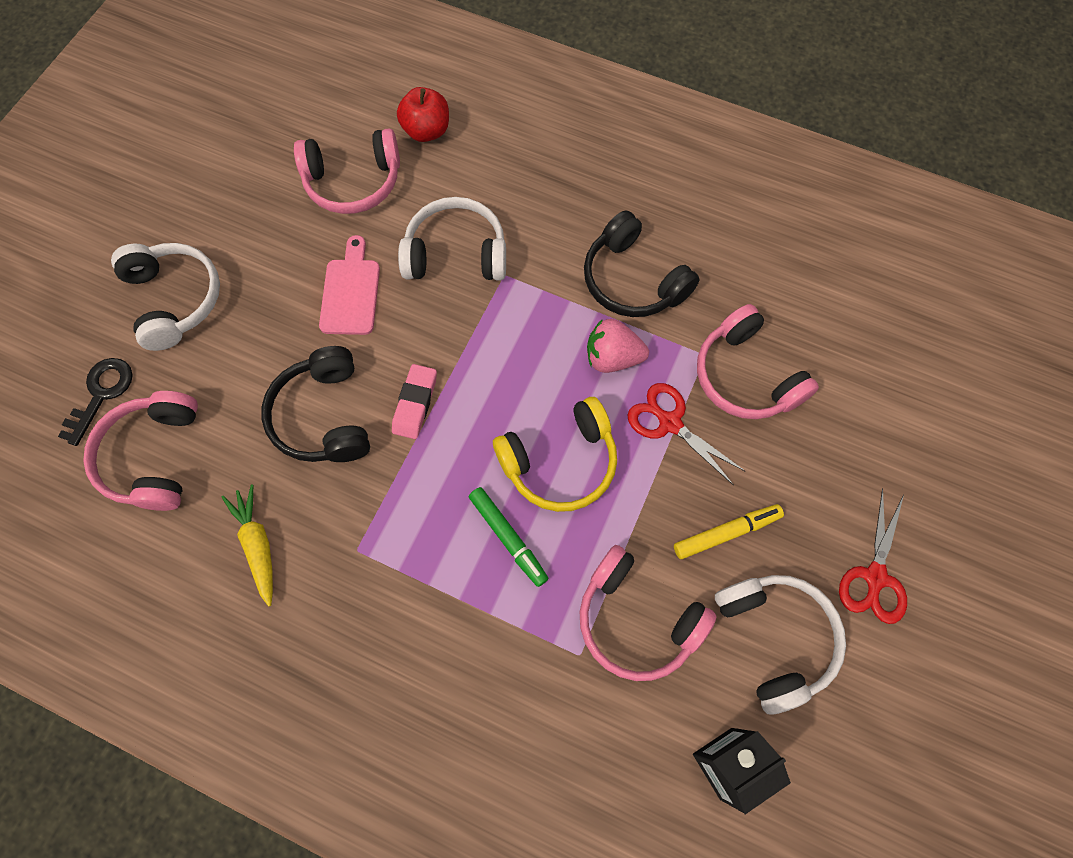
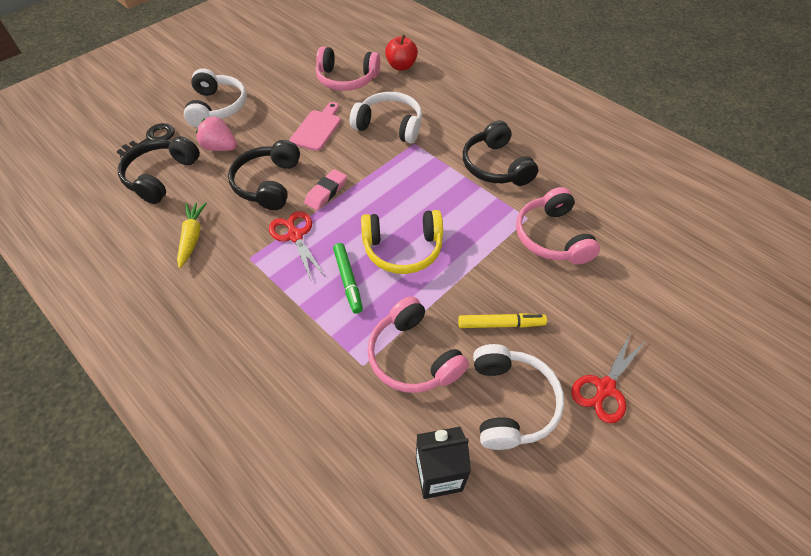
camera: 20 degrees right, 15 degrees down
(154, 456) = (161, 176): pink headphones -> black headphones
(612, 357) = (464, 202): pink strawberry -> pink strawberry (220, 147)
(670, 423) = (487, 248): red scissors -> red scissors (295, 236)

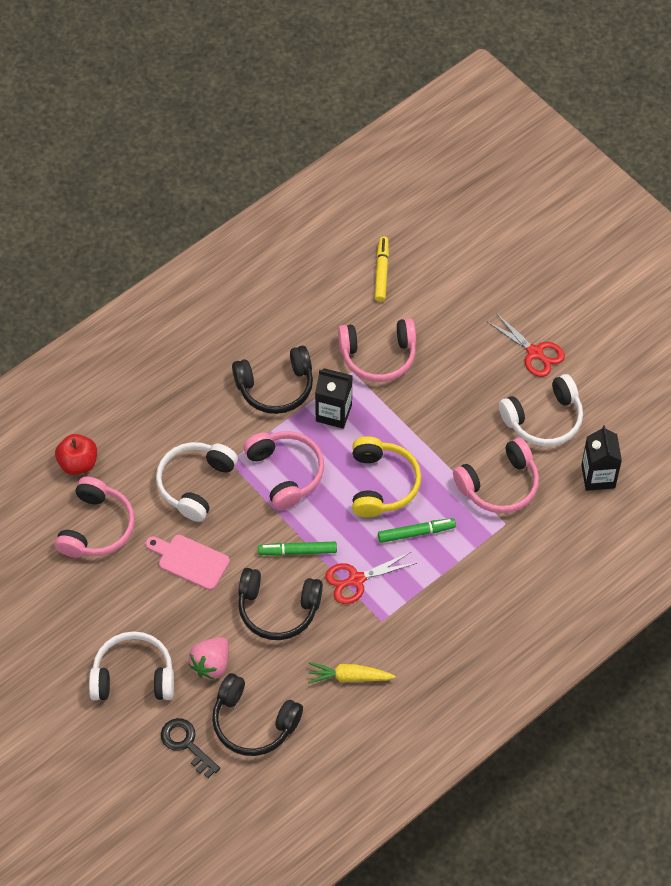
camera: 85 degrees left, 5 degrees up
(326, 192) = (297, 551): pink eraser -> green marker
(407, 179) = (286, 472): none -> pink headphones
(477, 207) = (333, 413): none -> black carton
(501, 324) = (472, 415): yellow marker -> yellow marker (381, 272)
(511, 402) = (544, 419): white headphones -> white headphones turned 150 degrees clockwise

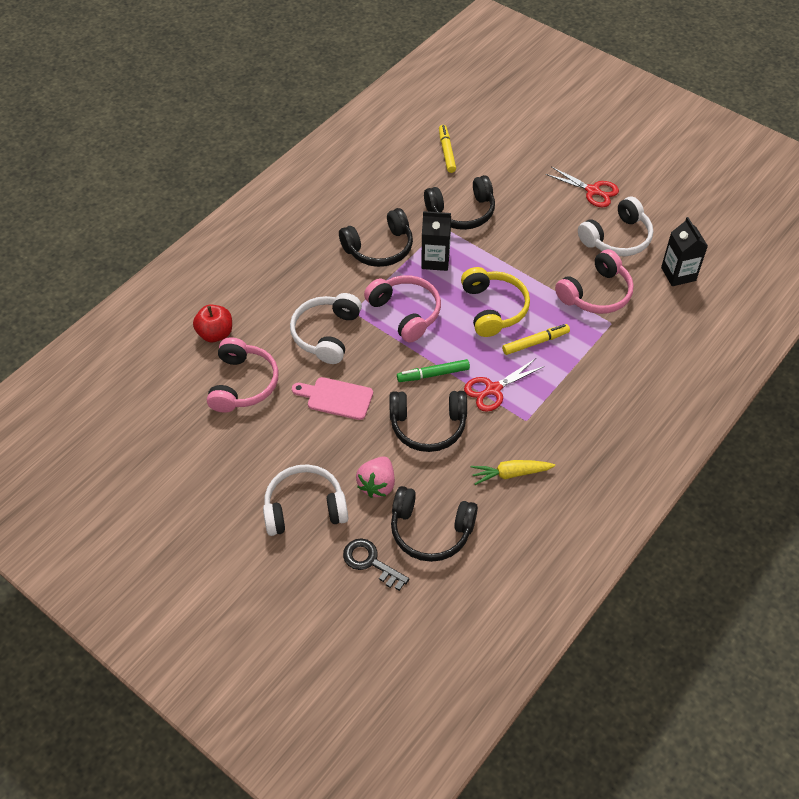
camera: 10 degrees left, 5 degrees down
(378, 356) = (462, 212): pink headphones -> black headphones
(416, 533) = (535, 342): green marker -> yellow marker

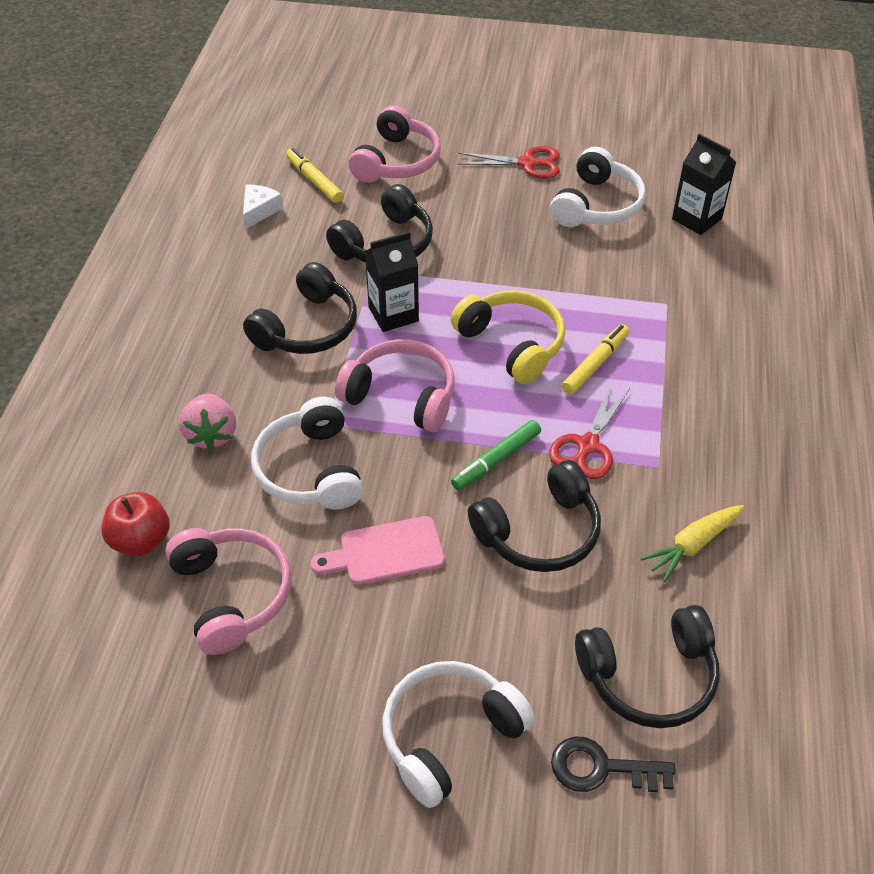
camera: 30 degrees left, 5 degrees down
(377, 485) = (530, 648): pink strawberry -> pink strawberry (211, 434)
(400, 160) = (259, 211): none -> white cheese
(596, 293) = (622, 277): pink headphones -> pink headphones (397, 161)

